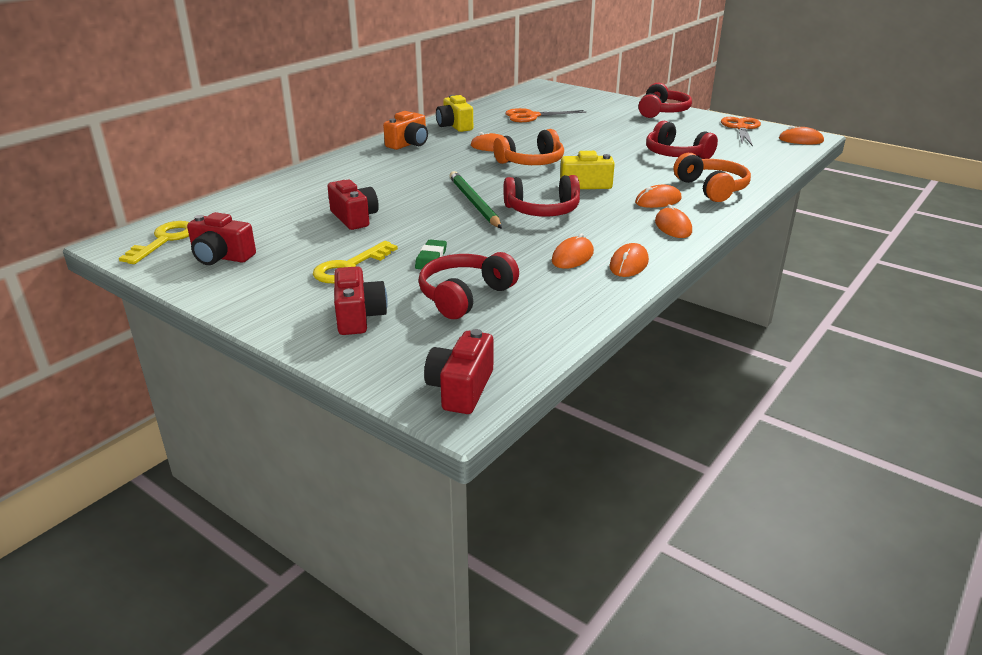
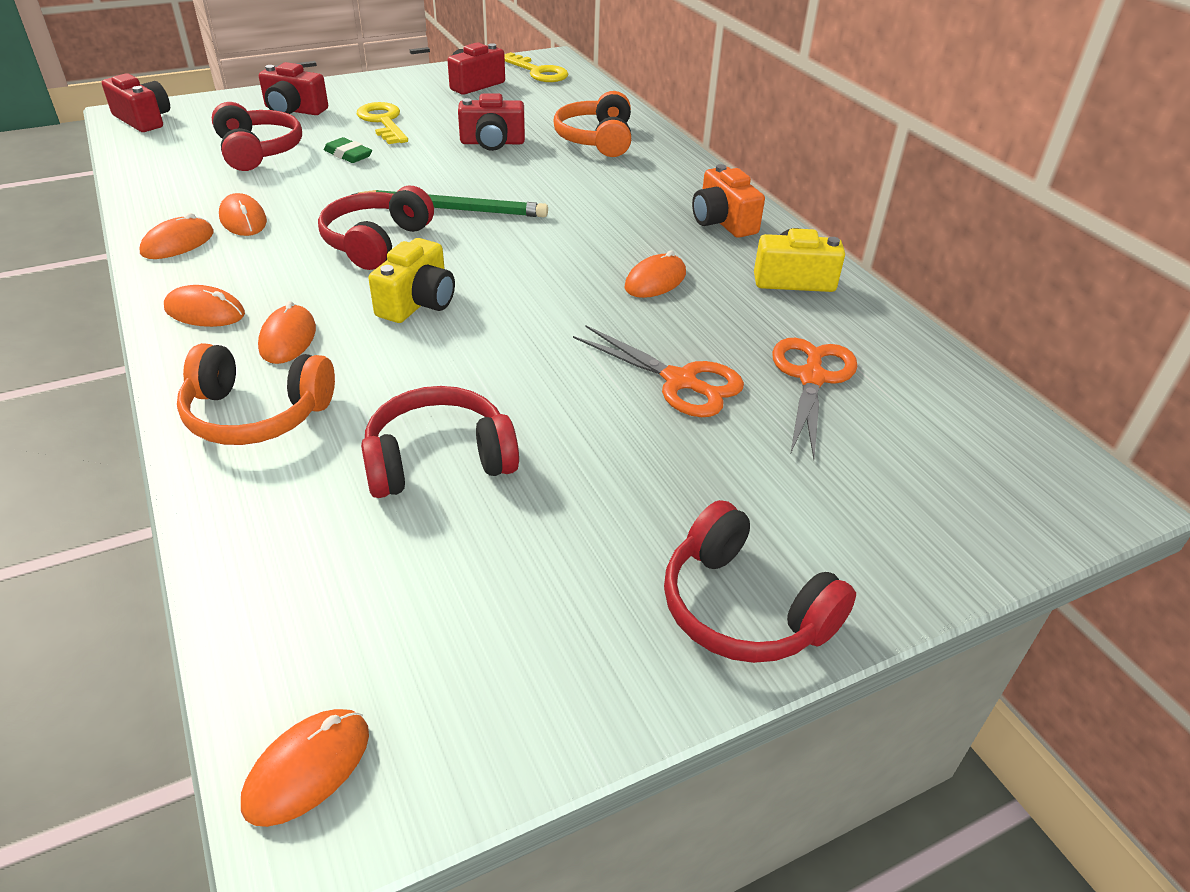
camera: 115 degrees right, 10 degrees up
(531, 162) = (554, 291): orange headphones -> orange headphones (597, 140)
(628, 264) = (178, 243): orange mouse -> orange mouse turned 75 degrees clockwise
(741, 128) = (501, 695): orange scissors -> orange scissors (680, 381)

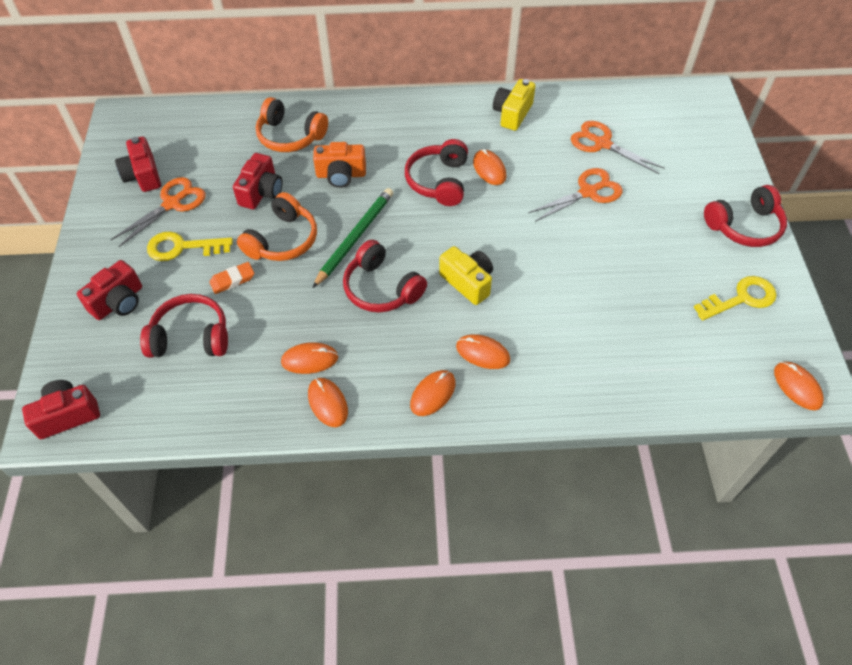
camera: 65 degrees left, 15 degrees up
(257, 414) = (556, 377): orange headphones -> orange headphones (282, 240)
(348, 155) = (232, 280): green eraser -> orange eraser
(439, 460) = (621, 304): red headphones -> red headphones (439, 181)
(443, 105) = (172, 204): none -> orange scissors
(537, 72) = (143, 131): yellow key -> yellow key (741, 298)
(723, 222) = (436, 117): orange camera -> orange camera (341, 175)

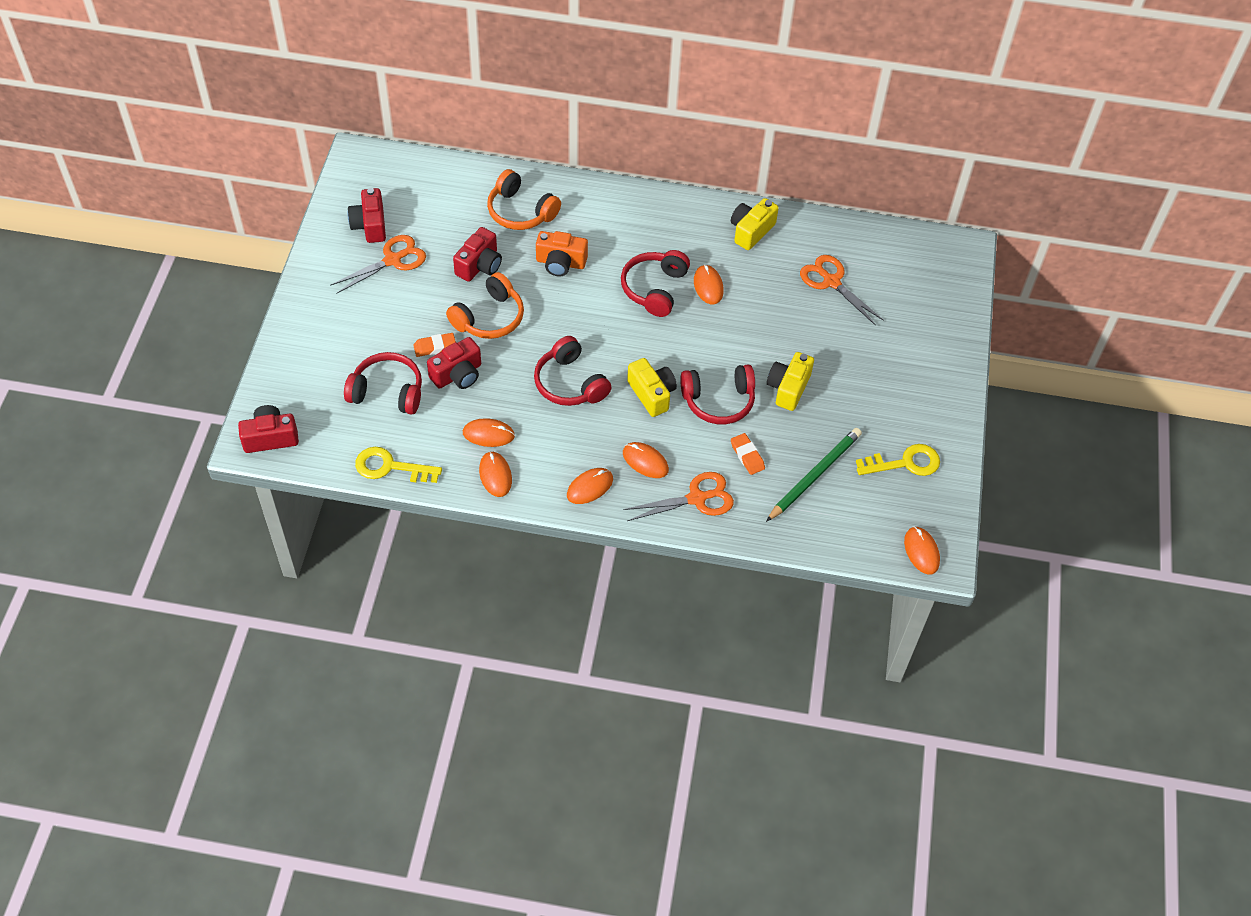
camera: 10 degrees right, 0 degrees up
(119, 302) = (328, 346): red camera -> red camera (458, 375)
(182, 247) = (394, 306): yellow key -> yellow key (390, 467)
(355, 237) = (558, 329): green pencil -> green pencil (814, 475)
(584, 325) = (747, 456): none -> orange eraser
(588, 192) = (798, 330): orange scissors -> orange scissors (697, 498)
(599, 249) = (788, 388): none -> yellow camera
(744, 226) = (939, 395): red headphones -> red headphones (718, 401)

